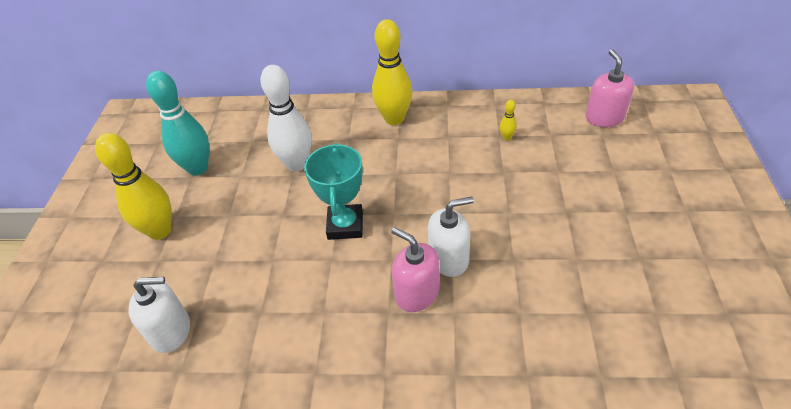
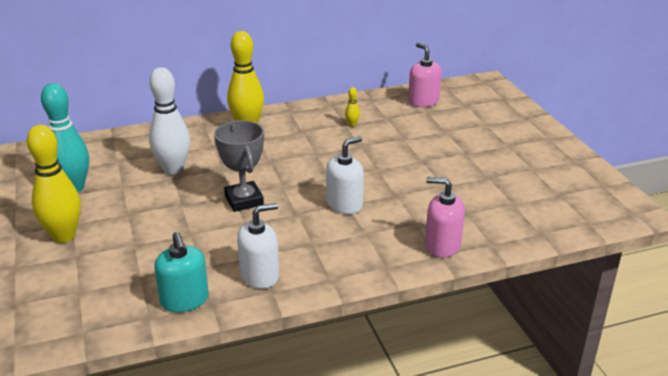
camera: 25 degrees left, 15 degrees down
(171, 331) = (122, 296): white soap dispenser -> white soap dispenser (260, 275)
(224, 357) = (184, 300): none -> turquoise soap dispenser
(345, 225) = (244, 200): turquoise trophy -> grey trophy
(416, 293) = (330, 228): pink soap dispenser -> pink soap dispenser (442, 245)

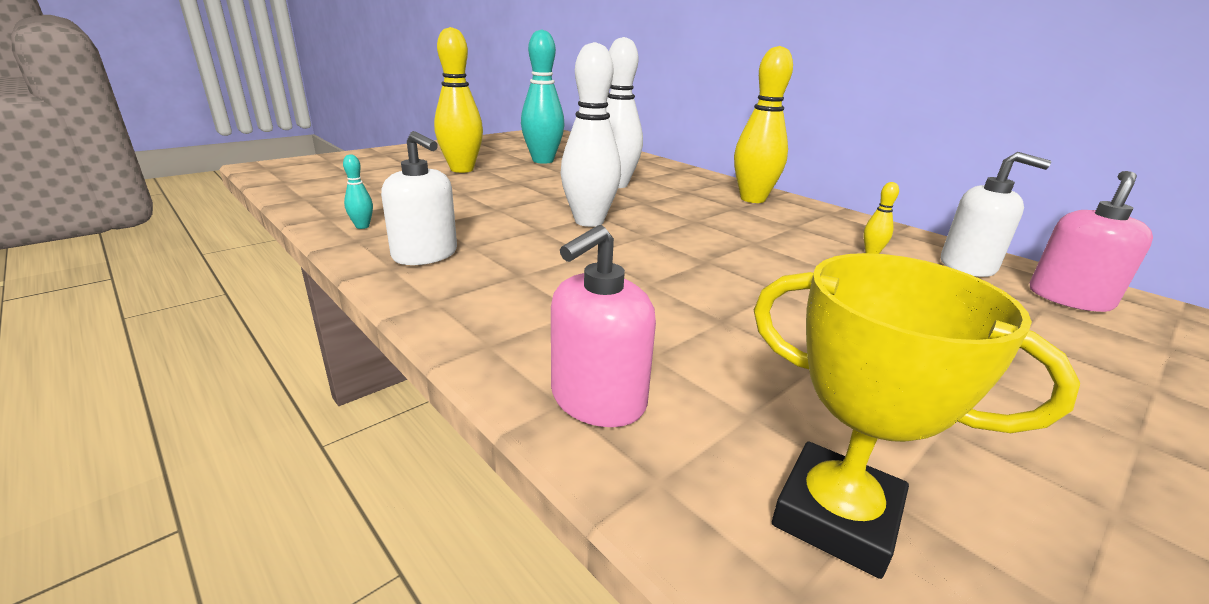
camera: 65 degrees right, 5 degrees down
(184, 300) = (362, 226): turquoise soap dispenser -> turquoise bowling pin
(244, 200) = (589, 221): grey trophy -> white bowling pin
(344, 204) = (645, 281): white soap dispenser -> white soap dispenser (968, 266)
(442, 245) = (597, 399): pink soap dispenser -> pink soap dispenser turned 135 degrees counterclockwise
(517, 216) = (836, 516): none -> yellow trophy

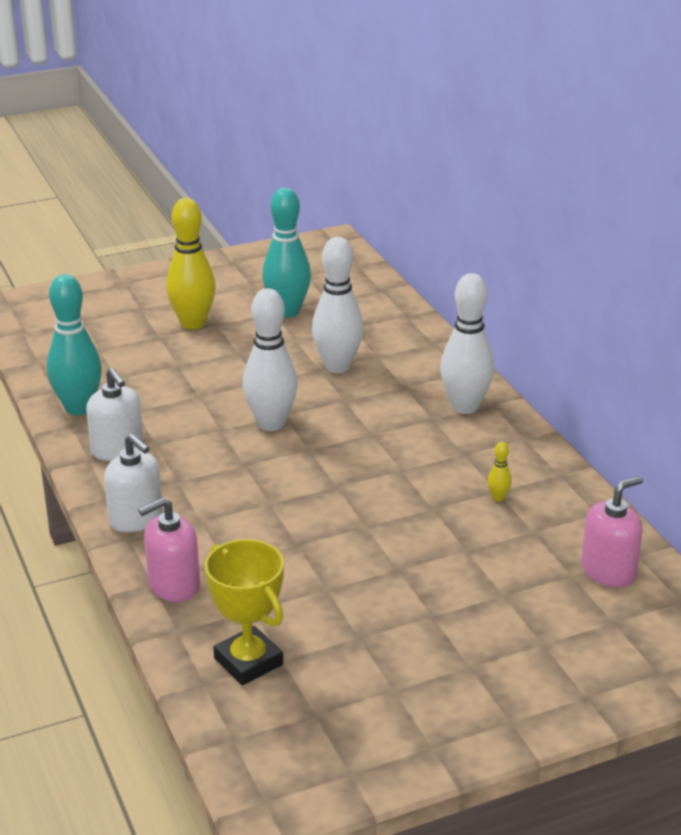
camera: 20 degrees right, 5 degrees up
(362, 226) = (78, 408): turquoise bowling pin -> turquoise bowling pin, size x2.44
(752, 199) = (465, 407): yellow bowling pin -> white bowling pin
(968, 266) = (570, 525): white soap dispenser -> white soap dispenser (136, 518)

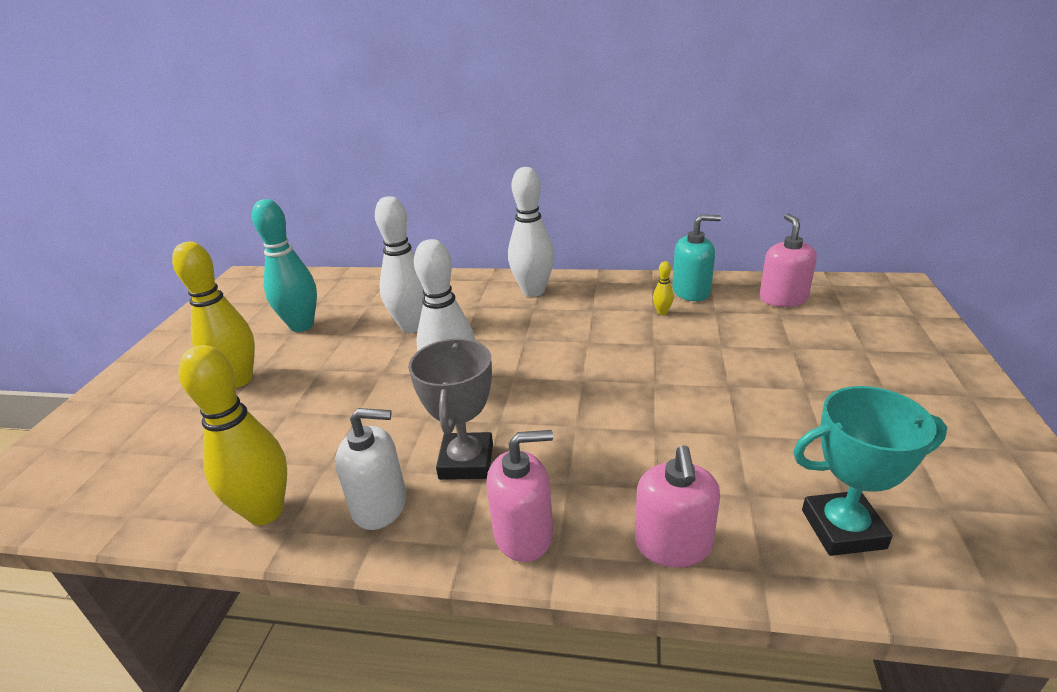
camera: 55 degrees left, 0 degrees up
(78, 408) = (266, 511): turquoise bowling pin -> yellow bowling pin
(136, 518) = (523, 534): white soap dispenser -> pink soap dispenser
(187, 467) = (466, 461): none -> grey trophy
(248, 661) = (843, 529): yellow trophy -> turquoise trophy
(563, 505) = (691, 291): none -> turquoise soap dispenser

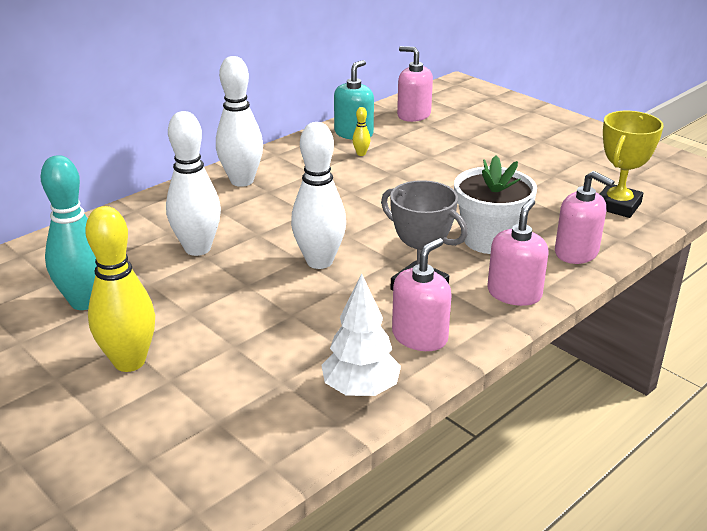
camera: 55 degrees left, 0 degrees up
(266, 511) = (361, 390): yellow bowling pin -> white tree
(380, 505) = (420, 337): white soap dispenser -> pink soap dispenser
(612, 462) = (490, 240): none -> white flower pot
(843, 529) = (618, 206): turquoise trophy -> yellow trophy

